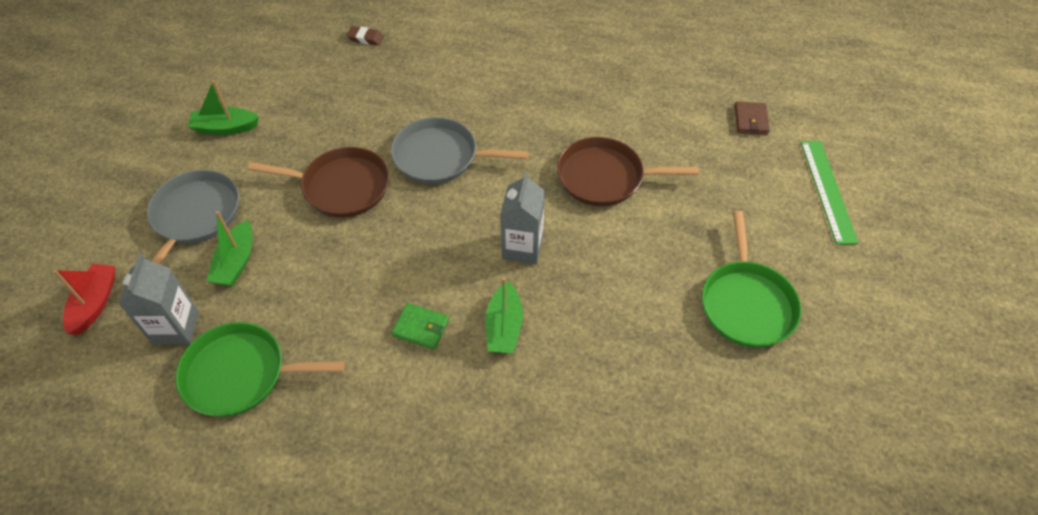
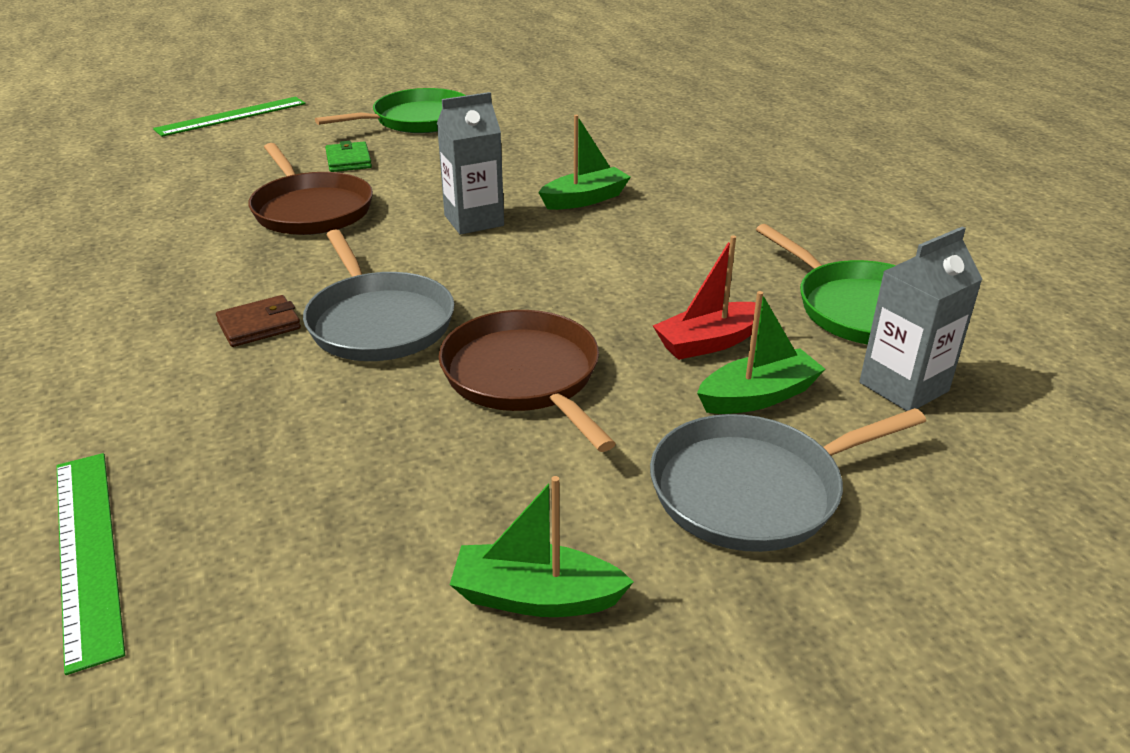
camera: 125 degrees left, 20 degrees down
(95, 303) = (1006, 486): red boat -> red boat (709, 342)
(225, 128) = (536, 597): green boat -> green boat turned 135 degrees clockwise
(365, 38) = (88, 551): brown eraser -> green ruler
(421, 328) = (648, 236): green wallet -> green wallet (348, 160)
(750, 120) = (137, 163): brown wallet -> brown wallet (259, 325)

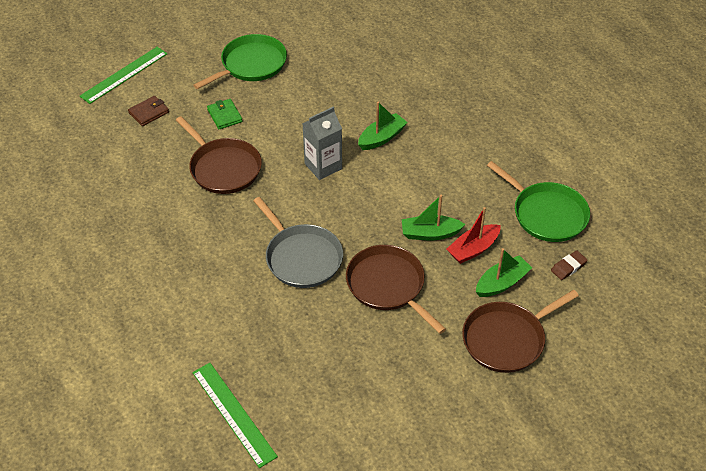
camera: 10 degrees left, 15 degrees up
(259, 325) = (240, 268): brown wallet -> brown wallet (149, 112)
(536, 597) = (428, 406): green boat -> green boat (430, 233)
(753, 490) = (507, 339): grey pan -> brown pan
(903, 387) = (568, 267): grey carton -> brown eraser

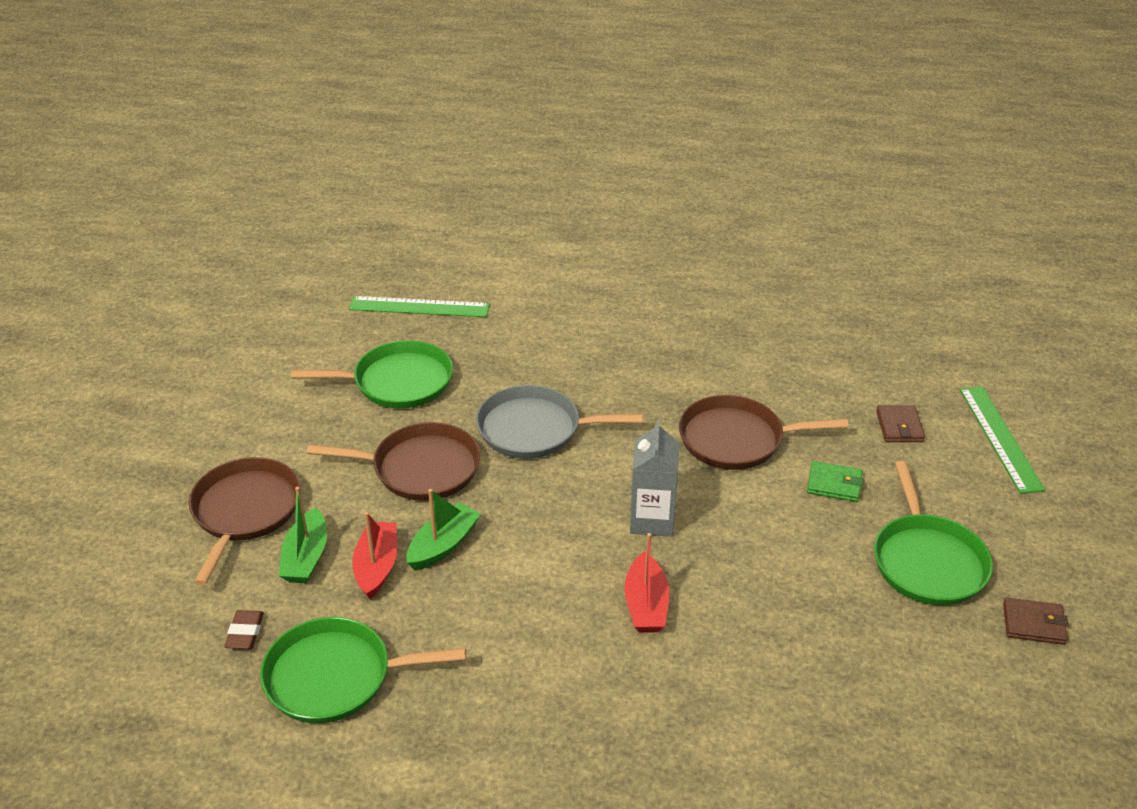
camera: 130 degrees right, 10 degrees down
(259, 22) = (1033, 624): none -> brown wallet
(326, 358) = (397, 382): none -> green pan
(382, 138) = (646, 605): green boat -> red boat

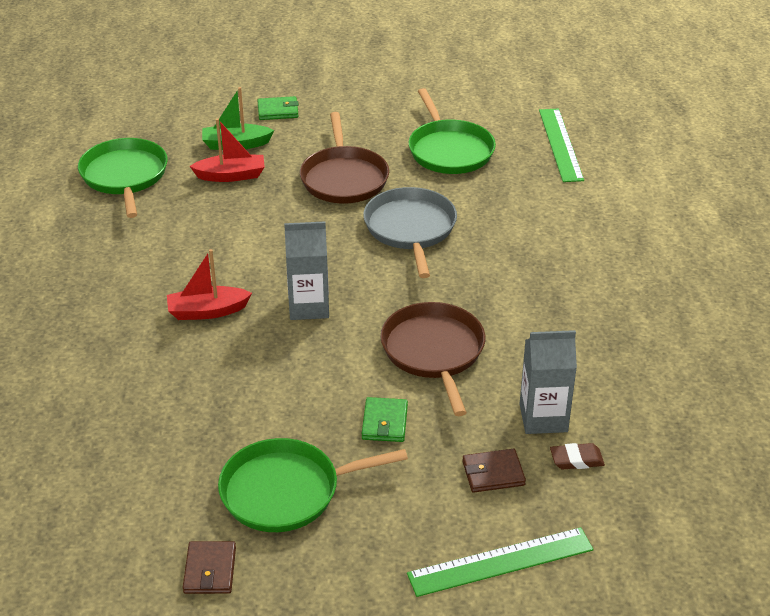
camera: 80 degrees right, 0 degrees up
(245, 511) = (278, 111): brown pan -> green wallet
(245, 633) = (161, 134): brown eraser -> brown eraser (576, 459)
(443, 545) = (258, 202): green boat -> none
(831, 387) = (543, 418): none -> grey carton

